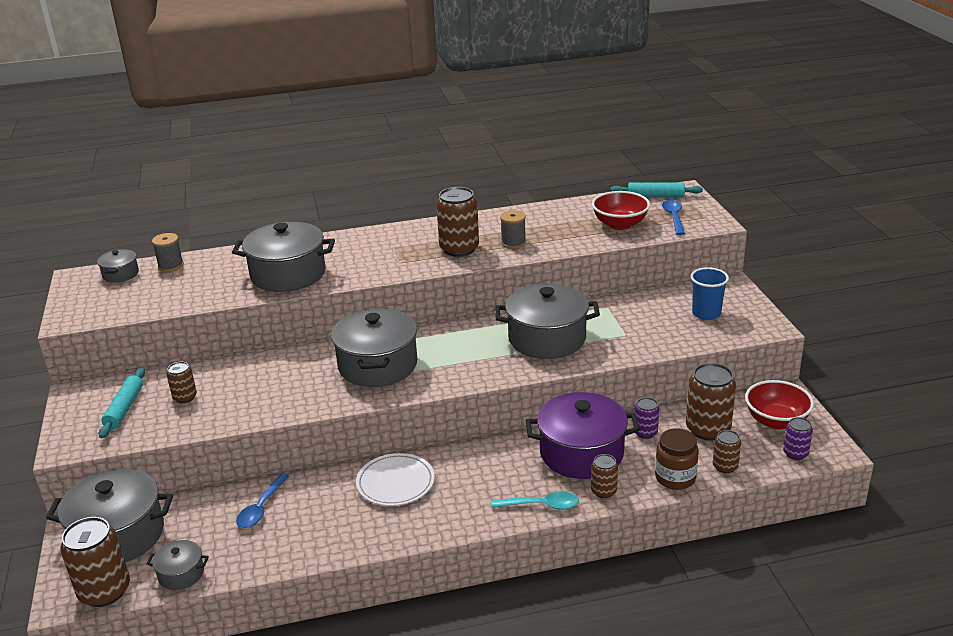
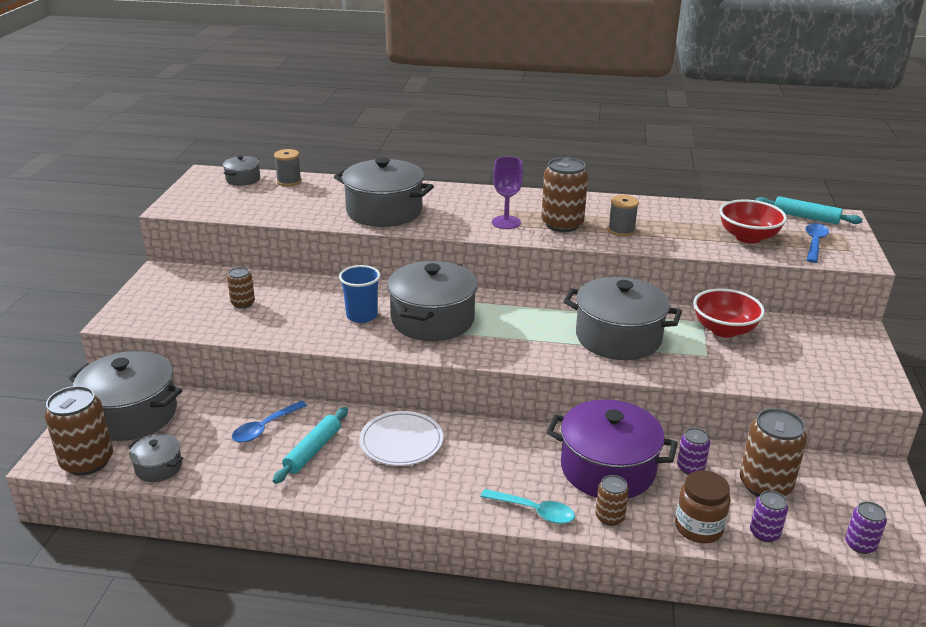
camera: 20 degrees right, 0 degrees up
(124, 408) = (187, 299): turquoise rolling pin -> turquoise rolling pin (313, 450)
(408, 258) = (506, 222): none -> purple goblet
(706, 313) = (813, 356): blue cup -> blue cup (362, 316)
(725, 466) = (764, 533): brown can -> purple can
(776, 421) = (853, 500): red bowl -> red bowl (724, 330)

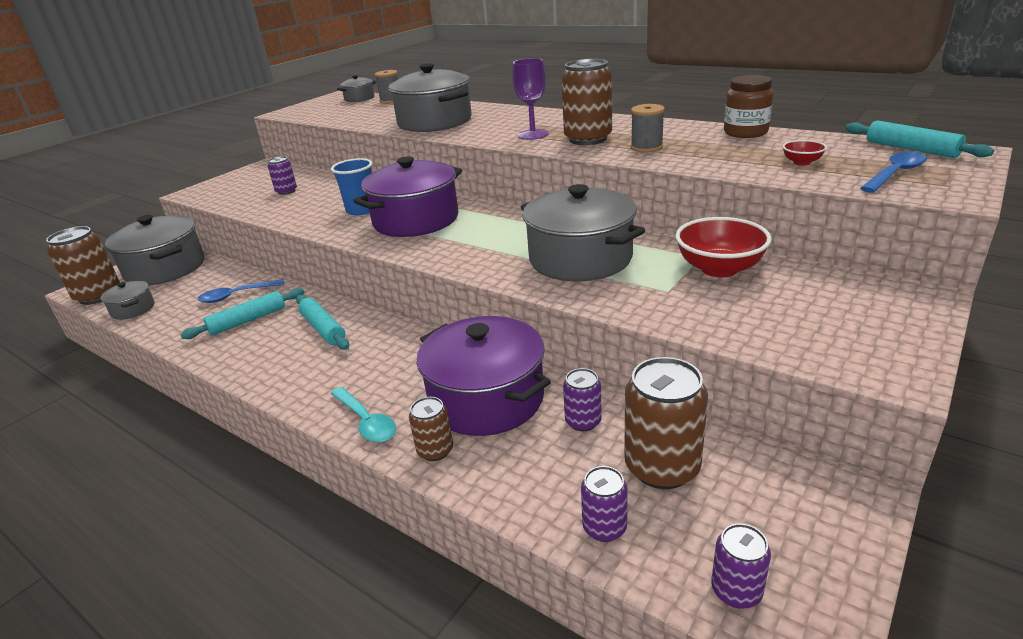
camera: 30 degrees right, 0 degrees up
(243, 303) = (286, 191): brown can -> purple can
(401, 442) = (323, 328): white plate -> turquoise rolling pin
(432, 320) = (416, 220): grey pot -> purple pot
(698, 528) = (525, 493): brown jar -> brown jar (745, 132)
(748, 237) = (802, 162): red bowl -> red bowl, size x0.48

